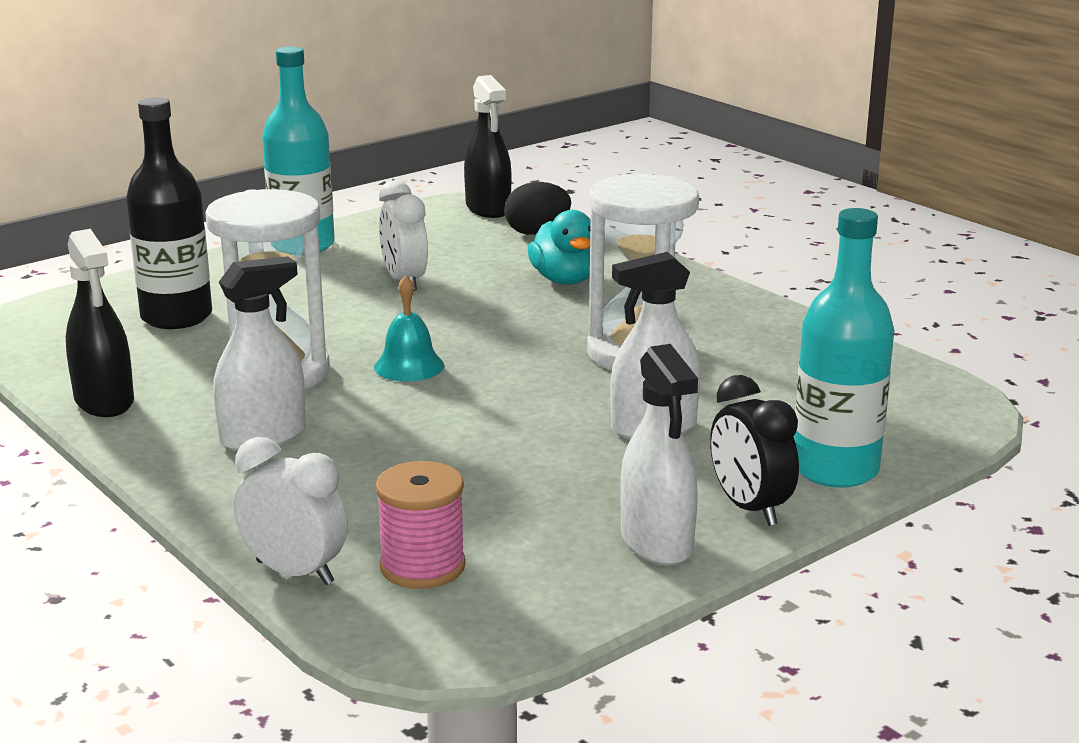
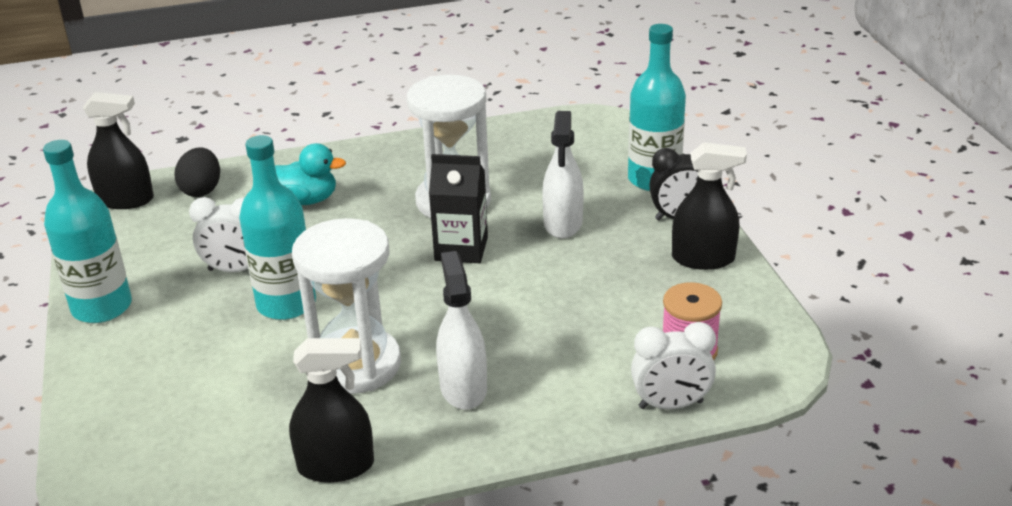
camera: 65 degrees left, 10 degrees up
(176, 317) = (193, 402): black bottle -> none
(295, 572) = (671, 405): white clock -> white clock turned 150 degrees counterclockwise
(361, 317) = (286, 304): none -> turquoise bottle
(409, 366) = (395, 299): turquoise bell -> none
(539, 379) = (461, 249): none -> black carton
(656, 542) = (703, 259): white spray bottle -> black spray bottle

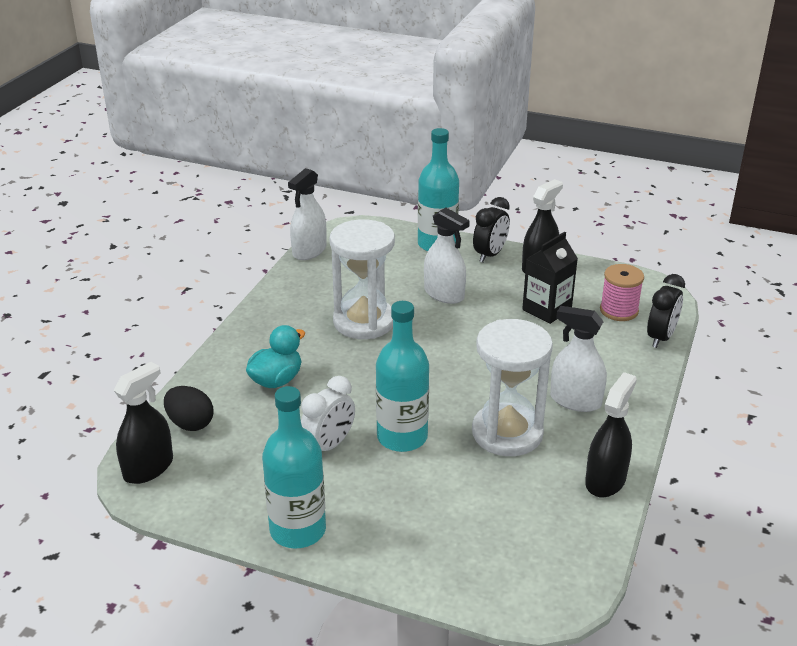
camera: 55 degrees left, 0 degrees up
(461, 249) = (424, 341): black carton -> black carton (547, 309)
(537, 121) = (309, 251): none -> white spray bottle
(671, 405) = (661, 338): white clock -> black clock

